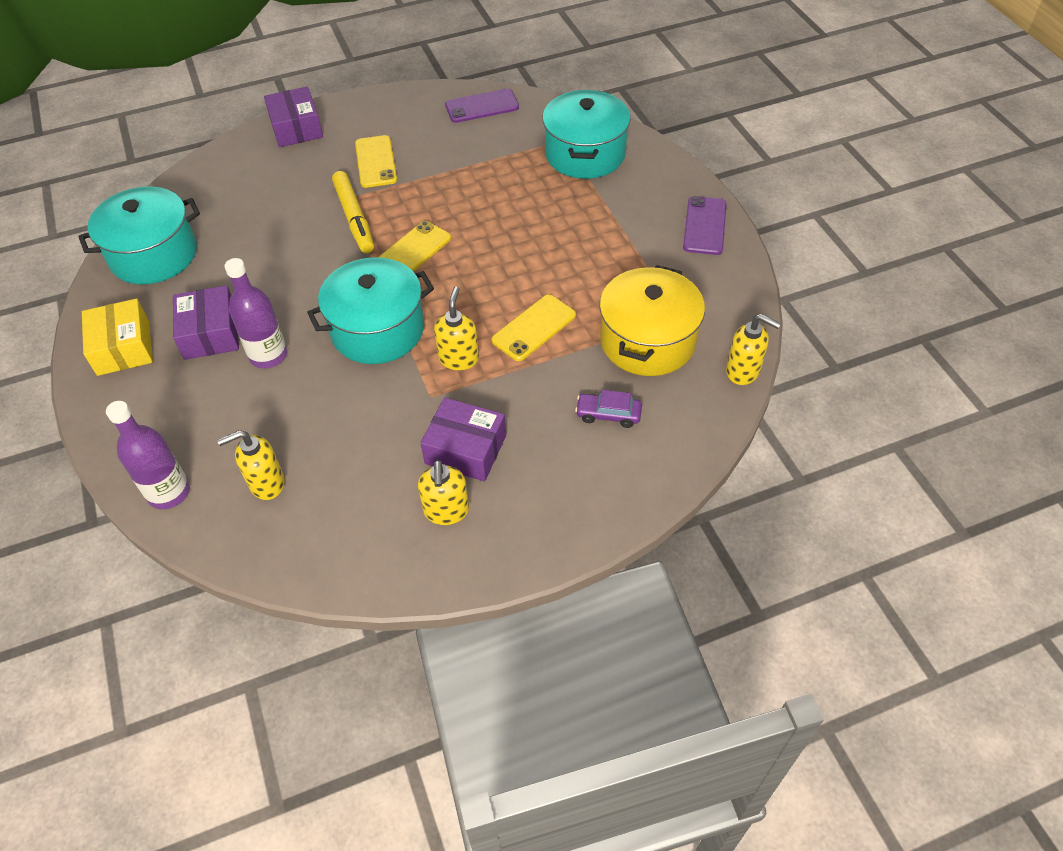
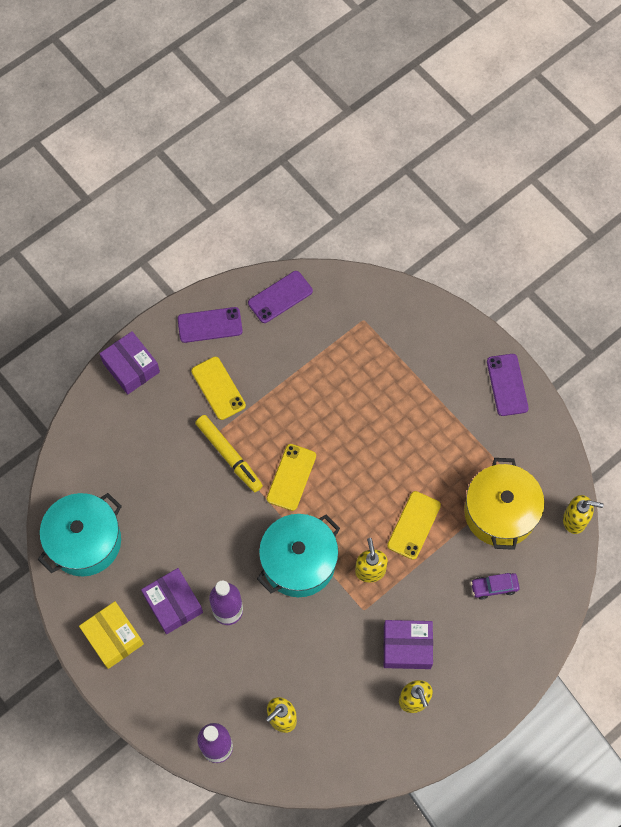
camera: 20 degrees left, 15 degrees up
(396, 113) = (210, 325): none -> purple phone
(585, 154) = (387, 331): turquoise pot -> none

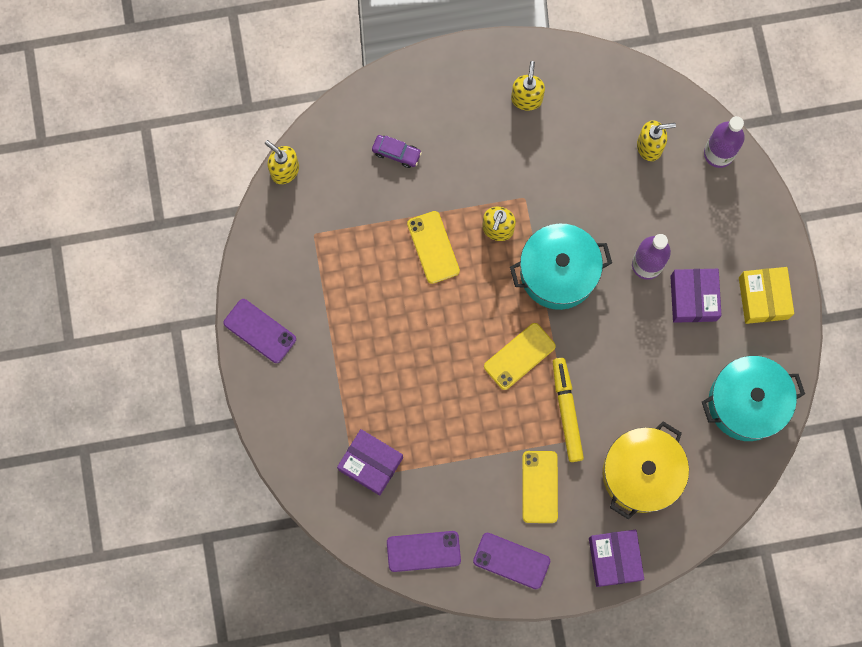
camera: 150 degrees left, 10 degrees up
(407, 647) = (505, 145): purple box -> purple box (370, 464)
(414, 525) = (433, 247): yellow phone -> yellow phone turned 75 degrees counterclockwise
(500, 512) = (347, 215): yellow pot -> yellow pot (641, 473)
(507, 385) = (260, 331): purple phone -> purple phone turned 75 degrees counterclockwise

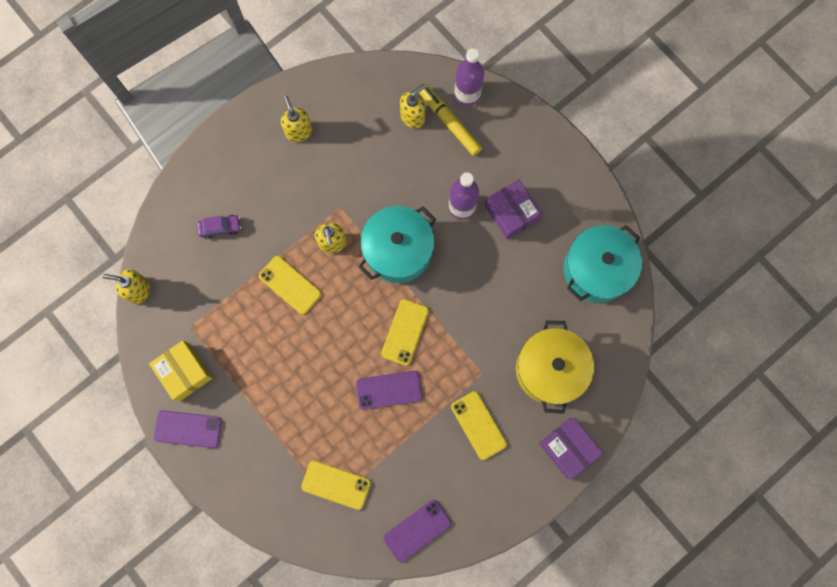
camera: 30 degrees left, 0 degrees up
(370, 464) = (336, 484): purple box -> yellow phone
(511, 561) = (490, 497): purple phone -> purple phone (389, 390)
(566, 411) = (465, 354): yellow marker -> yellow marker (449, 122)
(763, 298) = (563, 183): yellow box -> yellow box (184, 372)

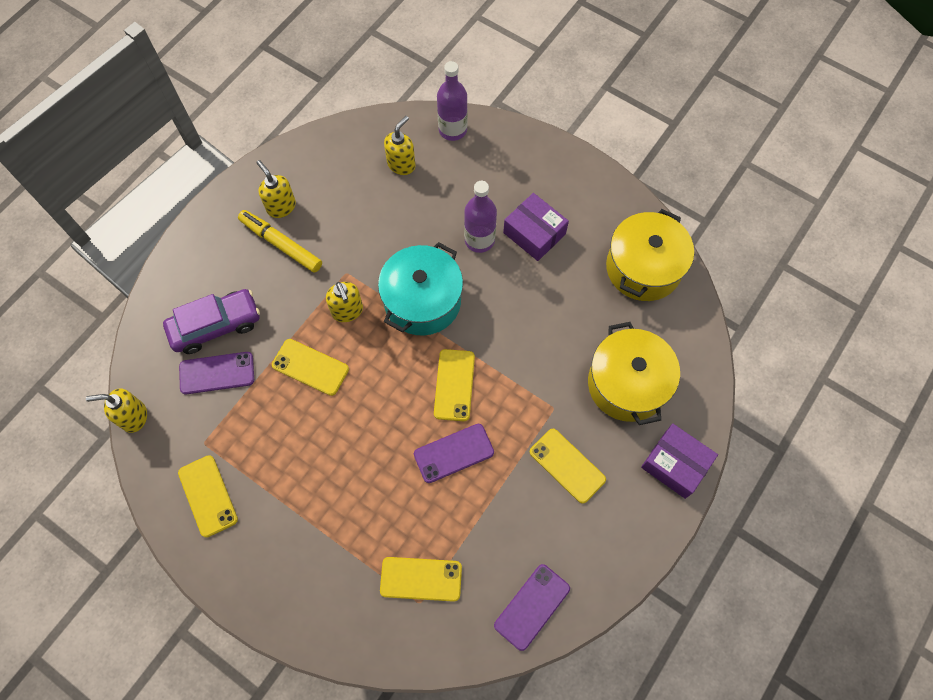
camera: 15 degrees left, 10 degrees down
(184, 372) = (208, 496): yellow box -> yellow phone
(188, 429) = (226, 561): purple phone -> purple phone (217, 373)
(220, 228) = (216, 326): purple car -> purple car, size x1.84
(449, 122) = (442, 161): yellow marker -> yellow marker (281, 244)
(596, 269) = (643, 268): turquoise pot -> yellow pot

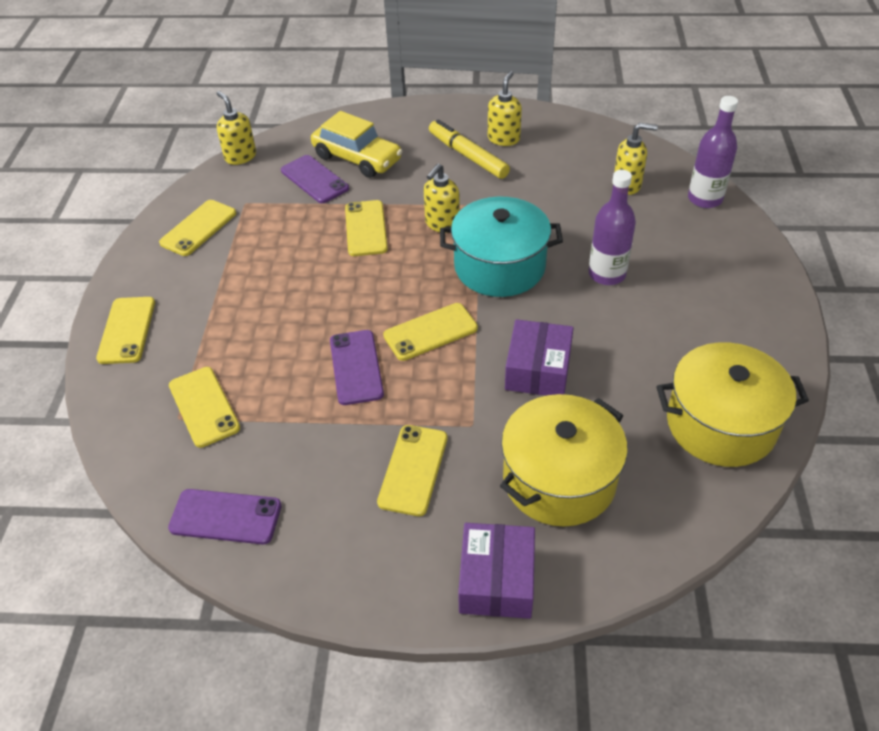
camera: 60 degrees right, 20 degrees down
(216, 326) = (357, 158): purple car -> yellow car
(281, 244) = (468, 156): yellow marker -> yellow marker turned 45 degrees counterclockwise
(296, 606) = (127, 330): none -> yellow phone
(454, 453) = (356, 367): purple phone -> purple phone turned 45 degrees clockwise
(534, 233) = (660, 311): purple box -> purple box (538, 370)

